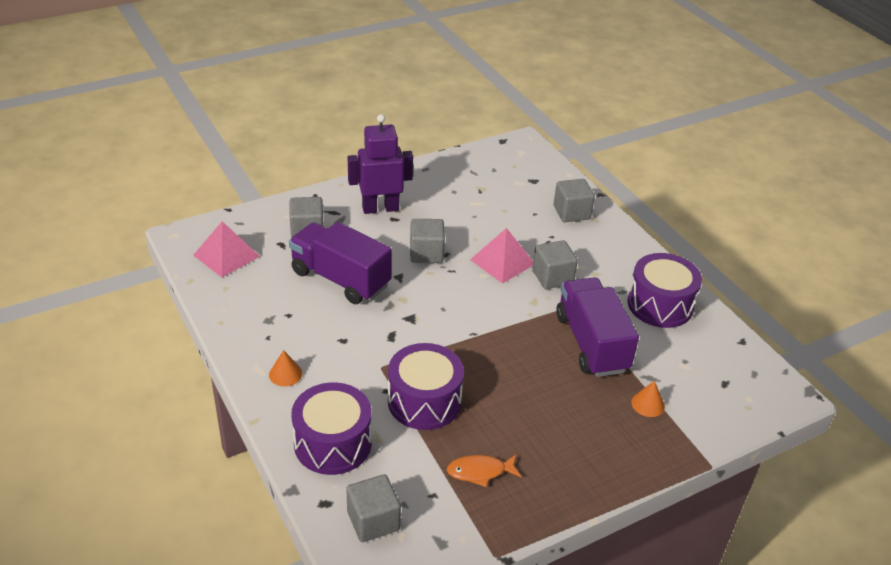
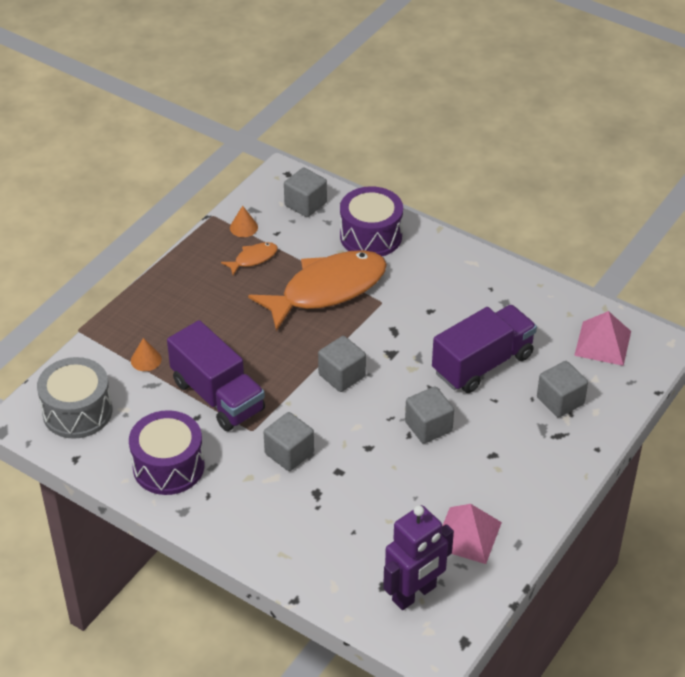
camera: 155 degrees right, 5 degrees up
(285, 374) = (449, 267): orange cone -> orange cone (243, 227)
(340, 279) = (482, 364): purple truck -> purple truck turned 45 degrees counterclockwise
(380, 208) = (517, 461): purple robot -> purple robot (414, 594)
(424, 401) = (327, 290): purple drum -> orange fish
(502, 261) = (349, 450): pink pyramid -> pink pyramid (467, 535)
(571, 212) = (313, 552): grey cube -> grey cube (342, 375)
(731, 380) = (77, 412): none -> grey drum

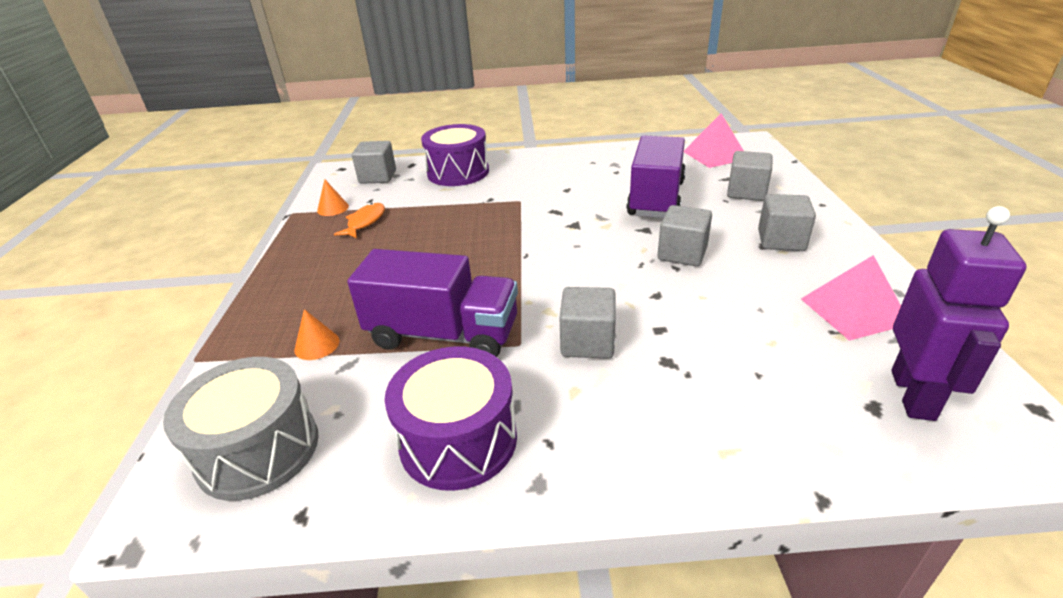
camera: 35 degrees left, 10 degrees down
(327, 290) = (462, 212): orange fish -> none
(342, 375) = (553, 257): grey cube -> grey cube (781, 240)

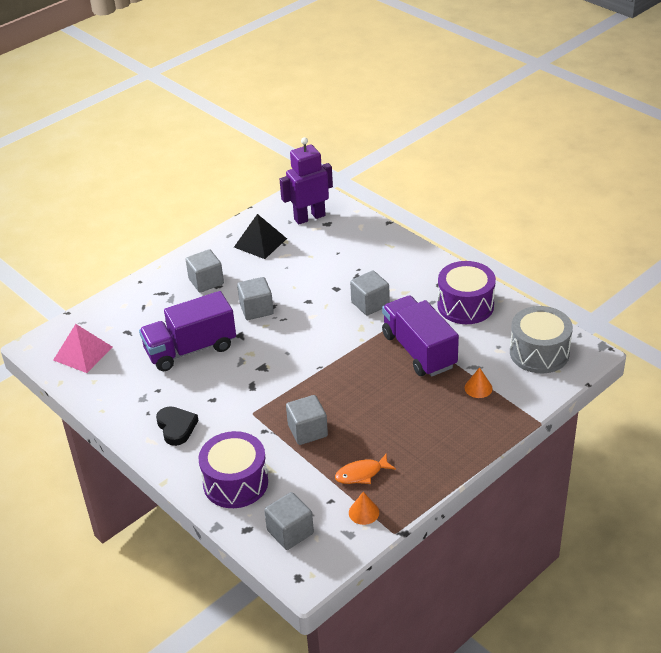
camera: 130 degrees left, 5 degrees up
(556, 167) = (176, 427): none -> black heart
(746, 192) = (145, 315): grey cube -> grey cube (307, 431)
(853, 310) = (260, 243): pink pyramid -> black pyramid

